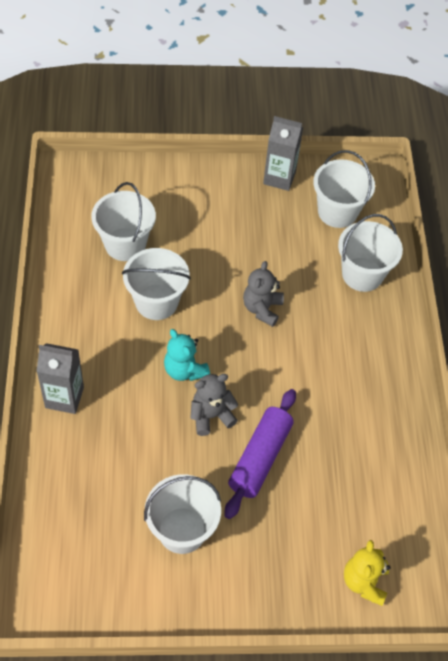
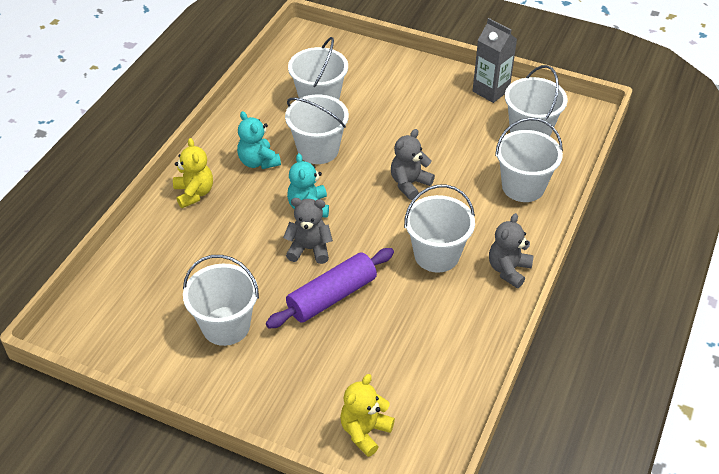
camera: 30 degrees right, 10 degrees down
(64, 397) = (194, 193): grey carton -> yellow teddy bear
(106, 337) = (258, 162): none -> turquoise teddy bear
(327, 376) = (436, 255): none -> white bucket
(395, 367) = (508, 270): none -> grey teddy bear

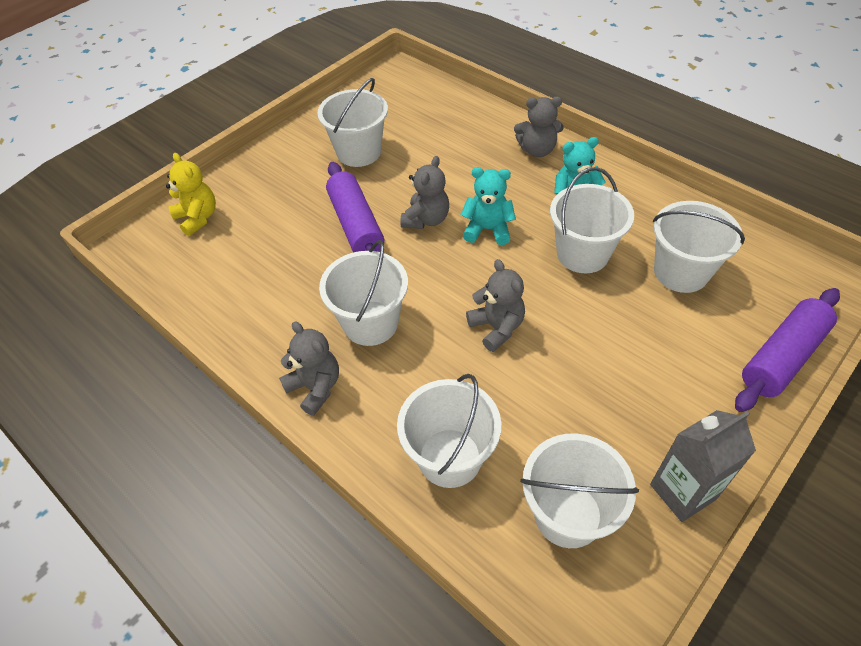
camera: 110 degrees right, 5 degrees up
(194, 193) = (537, 150): yellow teddy bear -> grey teddy bear
(377, 57) = (782, 357): none -> purple rolling pin

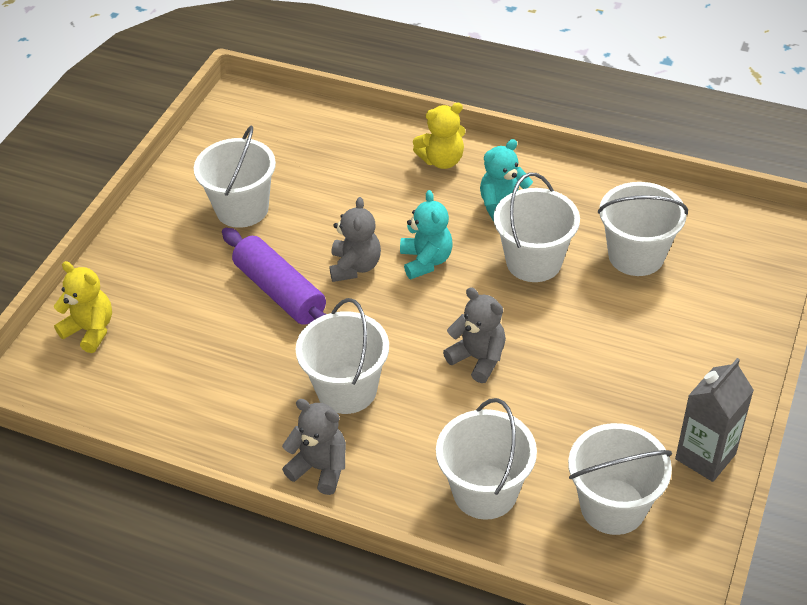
camera: 20 degrees left, 5 degrees down
(487, 229) = (426, 261): turquoise teddy bear -> turquoise teddy bear turned 90 degrees clockwise
(537, 150) = (442, 160): grey teddy bear -> yellow teddy bear
(782, 357) = (754, 313): purple rolling pin -> none

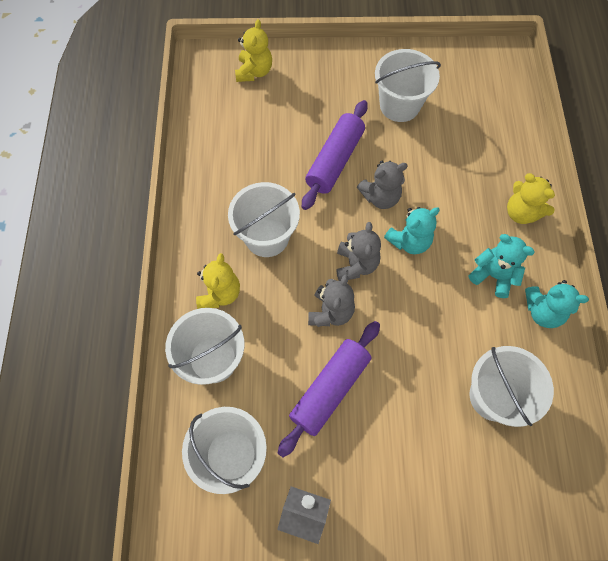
camera: 65 degrees right, 20 degrees up
(320, 468) = (196, 247): grey teddy bear -> grey teddy bear (356, 265)
(399, 460) = (220, 293): none -> yellow teddy bear
(534, 262) = (447, 318): white bucket -> none
(562, 186) = (542, 311): none -> turquoise teddy bear
(572, 389) = (330, 389): none -> purple rolling pin

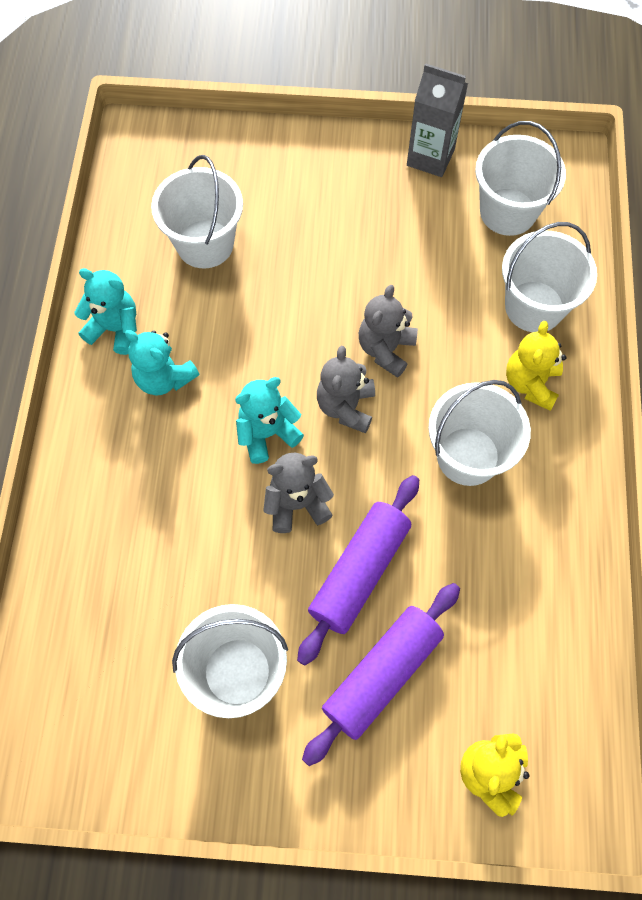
camera: 175 degrees left, 0 degrees up
(330, 389) = (394, 265): purple rolling pin -> purple rolling pin (382, 674)
(521, 212) = (96, 463): yellow teddy bear -> none

